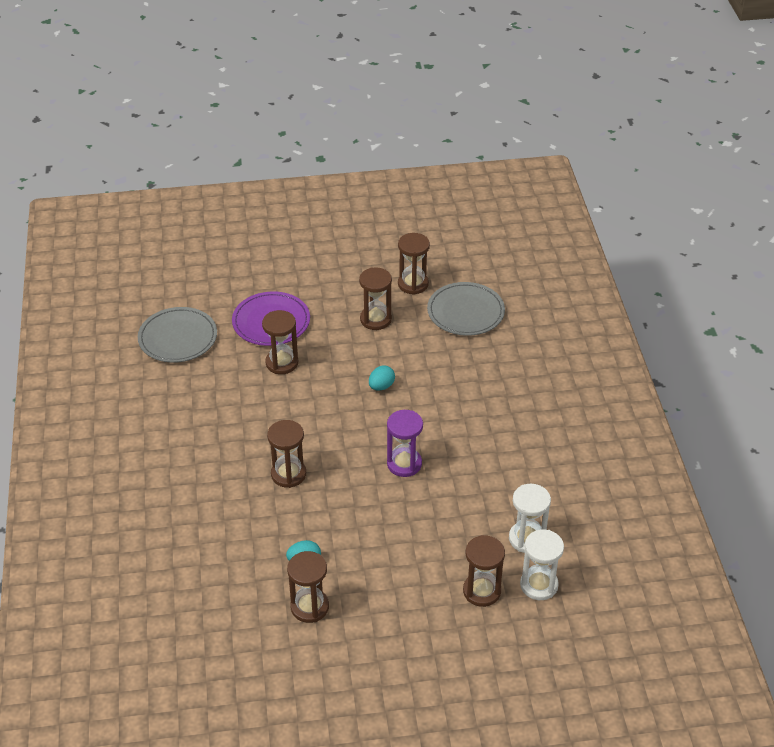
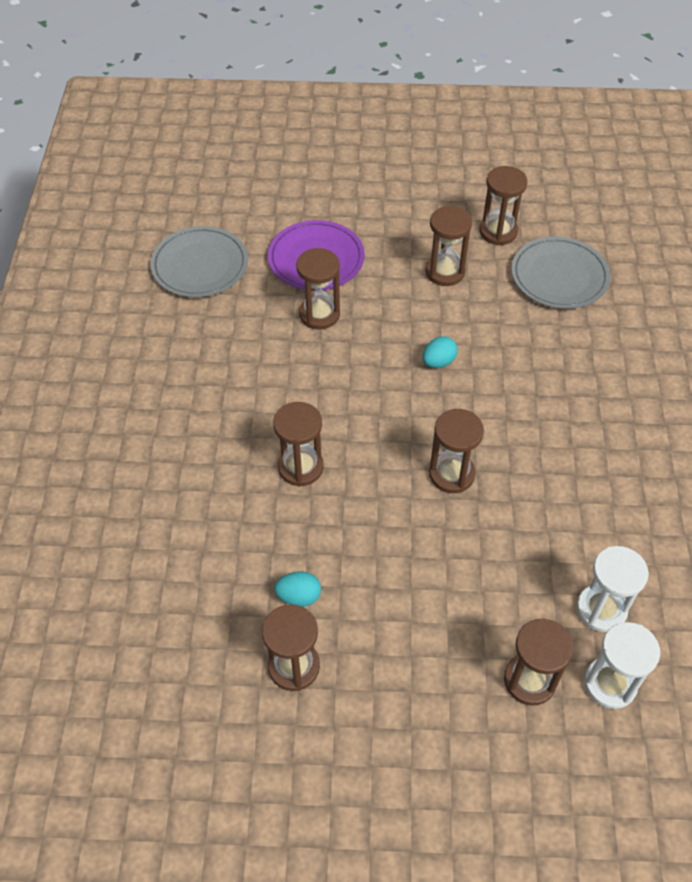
camera: 10 degrees right, 10 degrees up
(404, 464) = (451, 474): purple hourglass -> brown hourglass

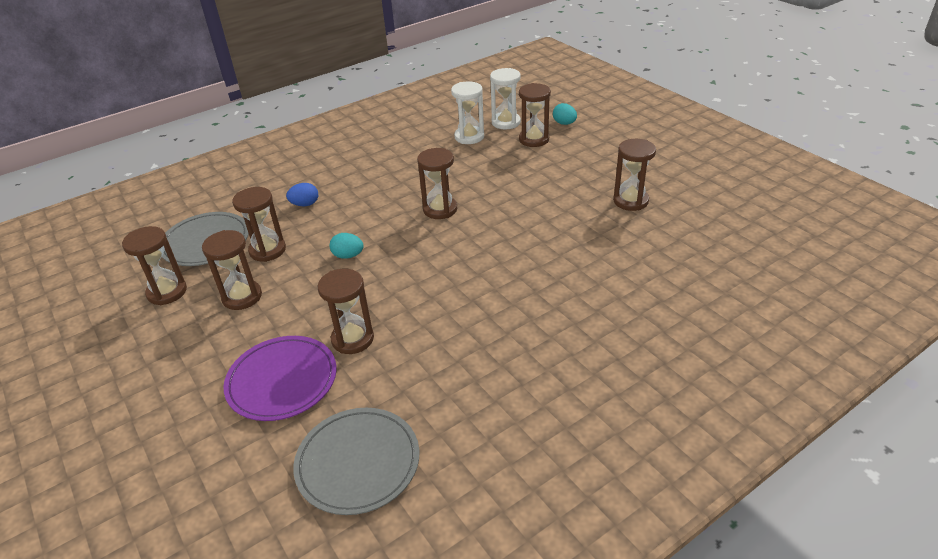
camera: 125 degrees left, 15 degrees down
(299, 596) = (592, 220): turquoise egg -> turquoise egg (564, 123)
(300, 467) = (508, 267): brown hourglass -> brown hourglass (267, 250)
(567, 370) = (305, 204): none -> blue egg

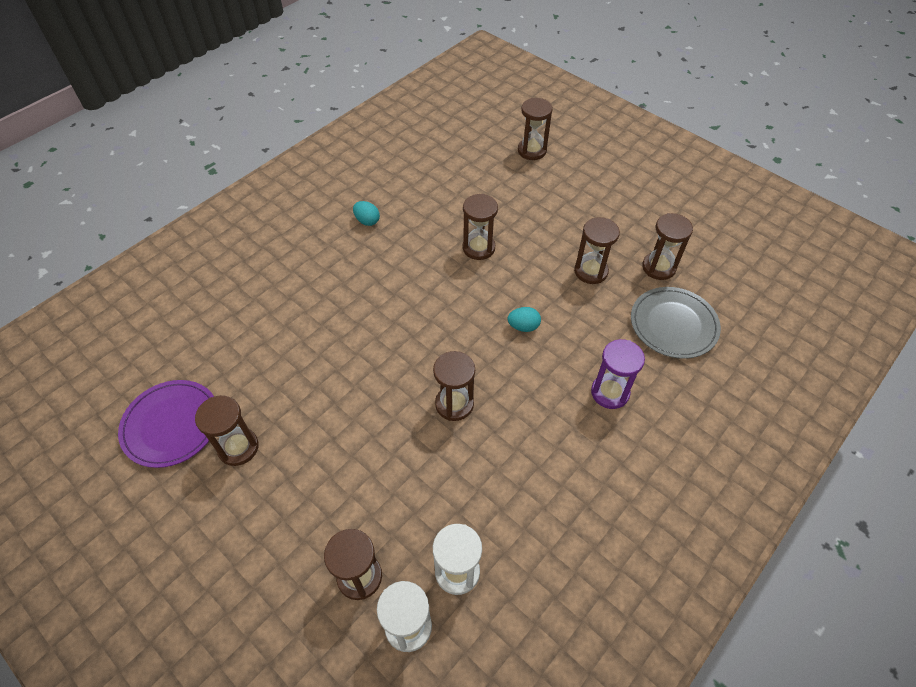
camera: 165 degrees right, 15 degrees up
(267, 250) = (605, 323): brown hourglass -> brown hourglass (532, 151)
(282, 381) = (513, 213): purple plate -> purple plate (171, 425)
(305, 204) = (610, 392): blue egg -> purple hourglass
(358, 463) = (438, 176): grey plate -> none
(564, 123) = (314, 636): turquoise egg -> turquoise egg (367, 221)

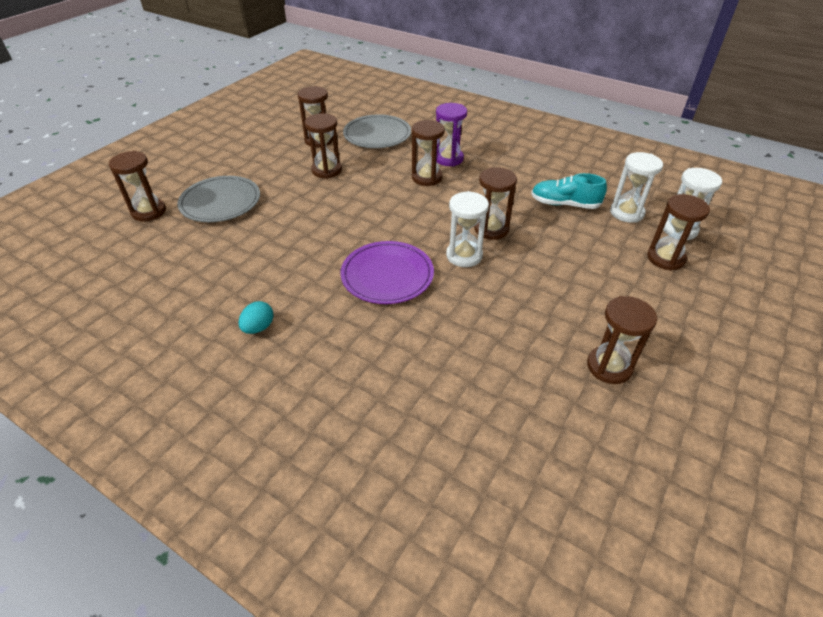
camera: 100 degrees left, 10 degrees down
(171, 425) = (618, 441): purple plate -> purple plate (387, 275)
(416, 369) = (464, 255): none -> white hourglass
(478, 248) = (301, 234): brown hourglass -> brown hourglass (427, 177)
(489, 499) = (564, 204): none -> turquoise shoe
(523, 326) = (397, 200): turquoise egg -> none
(540, 193) = (220, 202): none -> grey plate

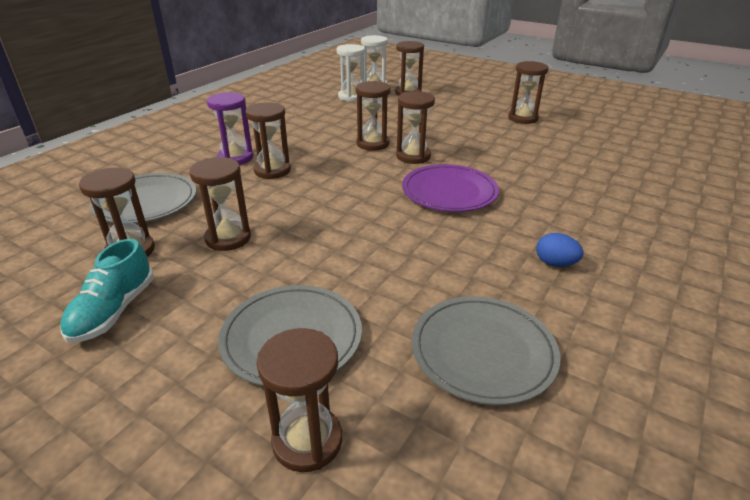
camera: 90 degrees left, 10 degrees down
(178, 274) = (483, 351): none -> grey plate
(258, 327) = (555, 263): turquoise egg -> blue egg
(464, 255) = (413, 156): white hourglass -> brown hourglass
(564, 204) = (336, 115): turquoise shoe -> turquoise shoe (113, 311)

